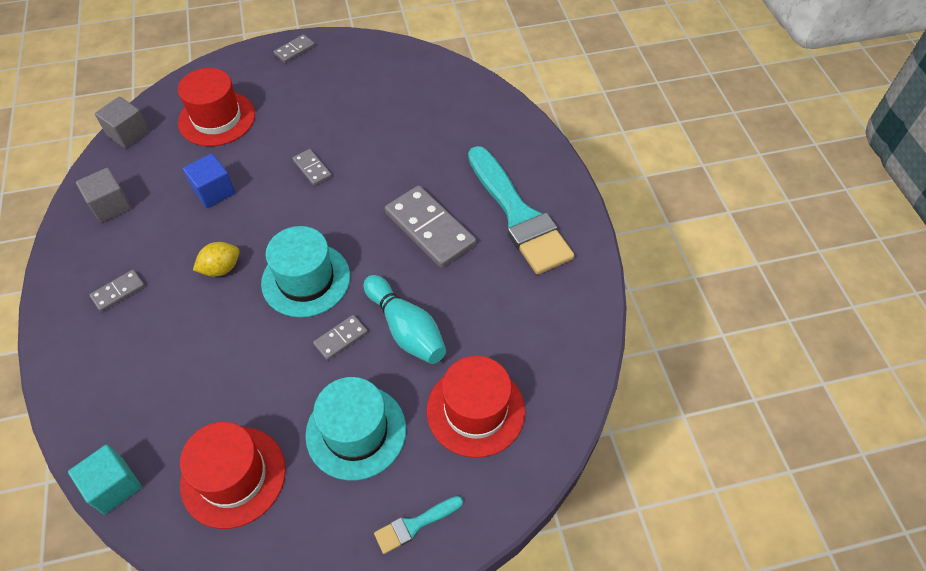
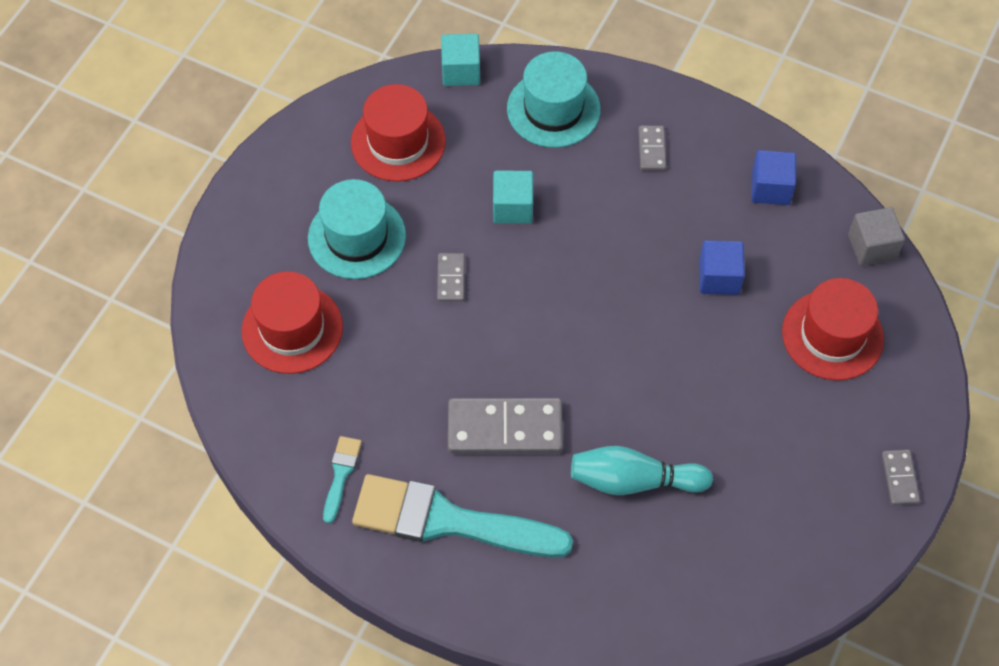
camera: 130 degrees right, 5 degrees up
(111, 206) = (770, 188): grey cube -> blue cube
(221, 268) = (611, 234): yellow lemon -> none
(242, 344) = (512, 207): none -> turquoise cube
(306, 279) = (538, 290): turquoise hat -> turquoise hat (553, 109)
(312, 169) = (678, 378): grey domino -> none
(406, 329) = (414, 332): turquoise bowling pin -> turquoise bowling pin (634, 480)
(415, 525) = (249, 227): turquoise brush -> turquoise brush (341, 475)

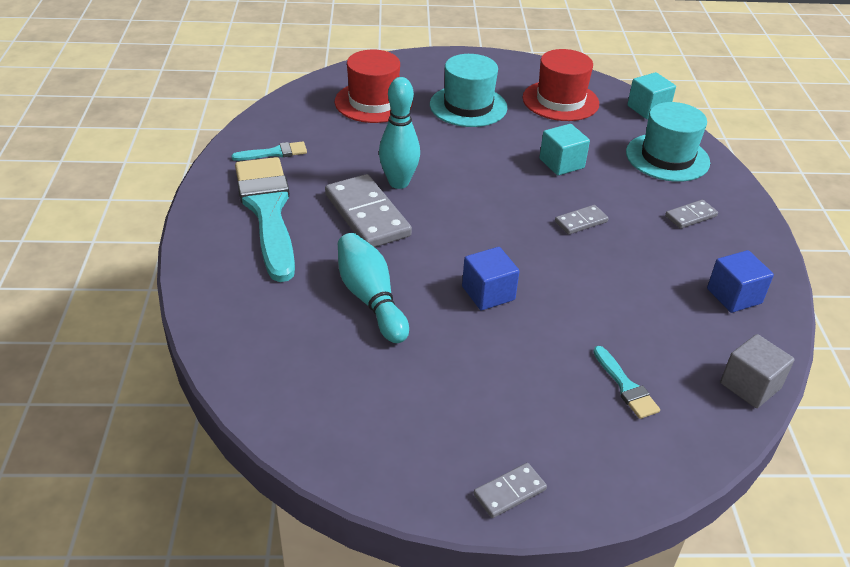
camera: 60 degrees right, 20 degrees down
(451, 279) = (473, 153): grey domino -> grey domino (581, 221)
(465, 374) = (398, 183): none -> turquoise bowling pin
(719, 277) = (611, 291): blue cube -> blue cube (488, 293)
(832, 335) = (625, 386): red hat -> turquoise brush

